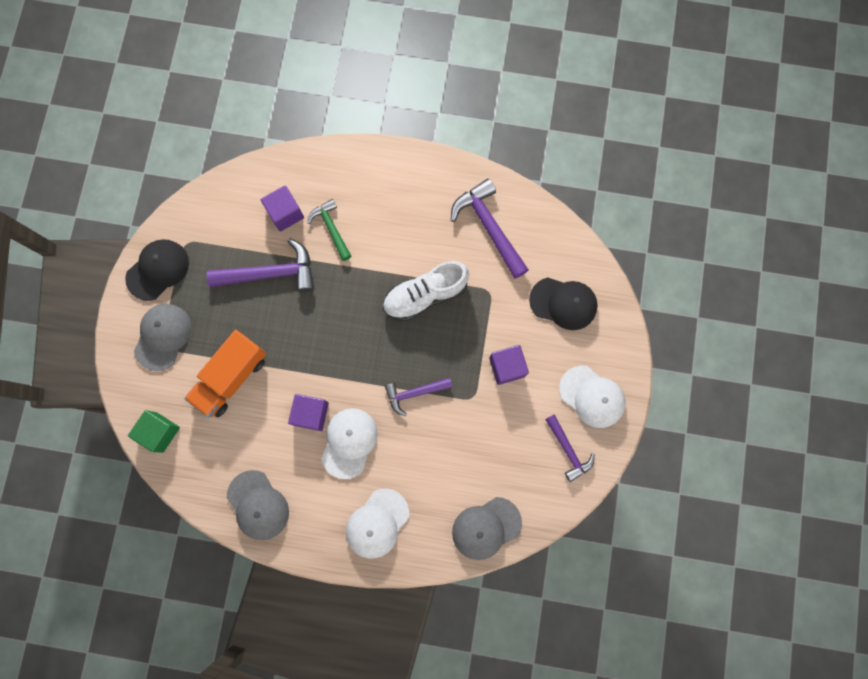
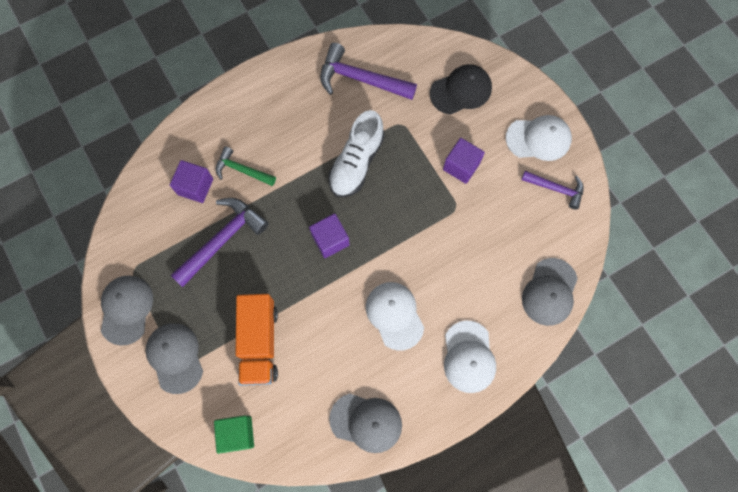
camera: 40 degrees left, 5 degrees down
(158, 270) = (126, 309): black cap -> grey cap
(311, 413) = (346, 318): purple cube -> purple cube (330, 240)
(414, 393) = (411, 239): purple hammer -> none

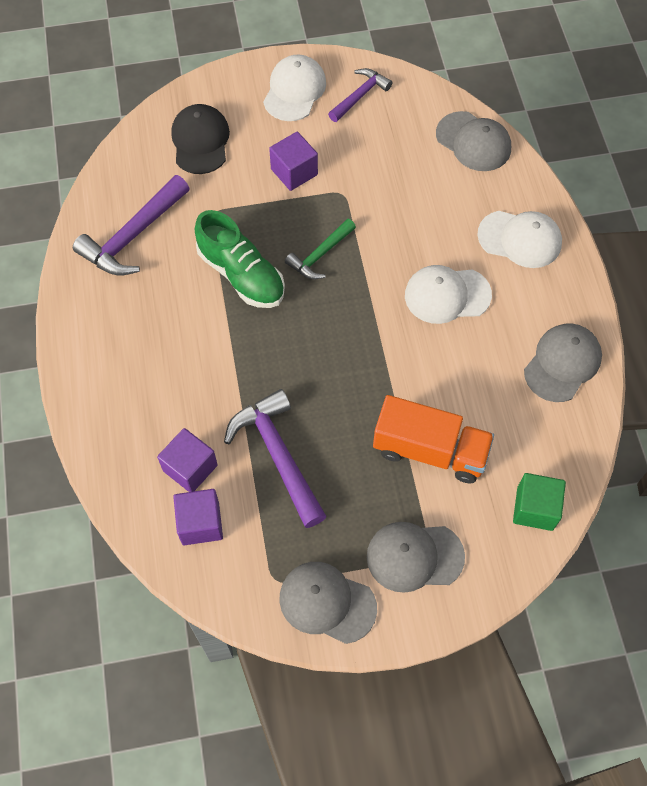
camera: 70 degrees left, 10 degrees down
(242, 170) = (192, 405): green hammer -> green hammer (320, 255)
(330, 240) = (328, 333): purple cube -> purple cube (200, 523)
(356, 163) = (241, 275): white shoe -> green shoe

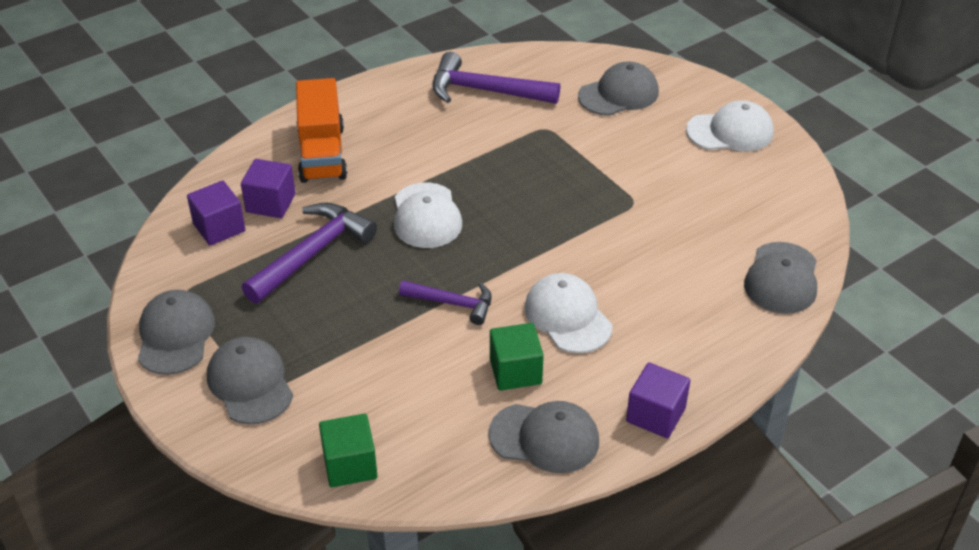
camera: 65 degrees right, 20 degrees down
(200, 141) = (619, 94): black cap -> grey cap
(241, 275) = (490, 167): green shoe -> none
(294, 172) = (633, 162): purple cube -> purple cube (655, 415)
(320, 255) = (549, 210): green hammer -> none
(360, 96) = (765, 177): purple hammer -> purple hammer (453, 303)
(430, 450) = (374, 359): orange truck -> orange truck (322, 153)
(488, 355) = (515, 371): none -> green cube
(520, 239) = (683, 354): white cap -> white cap (426, 216)

